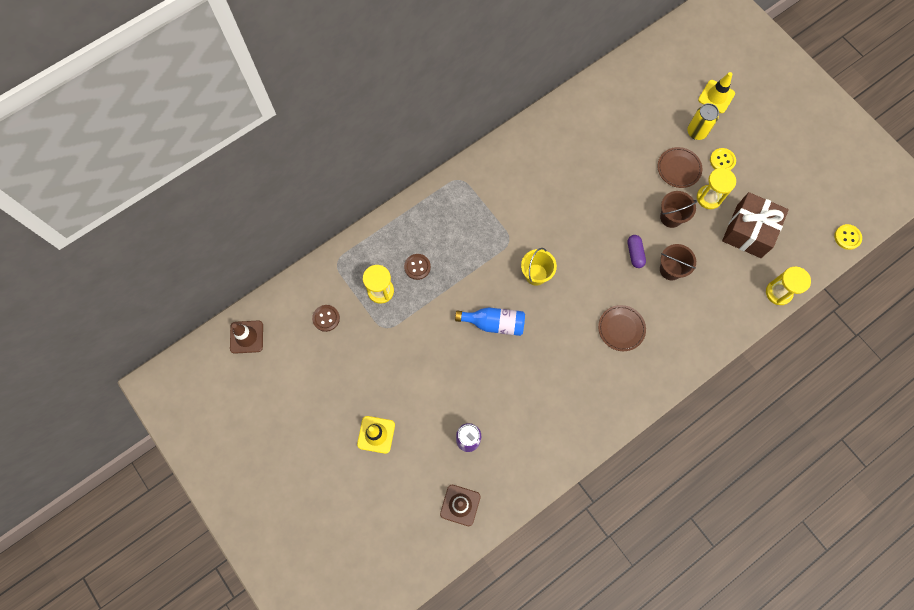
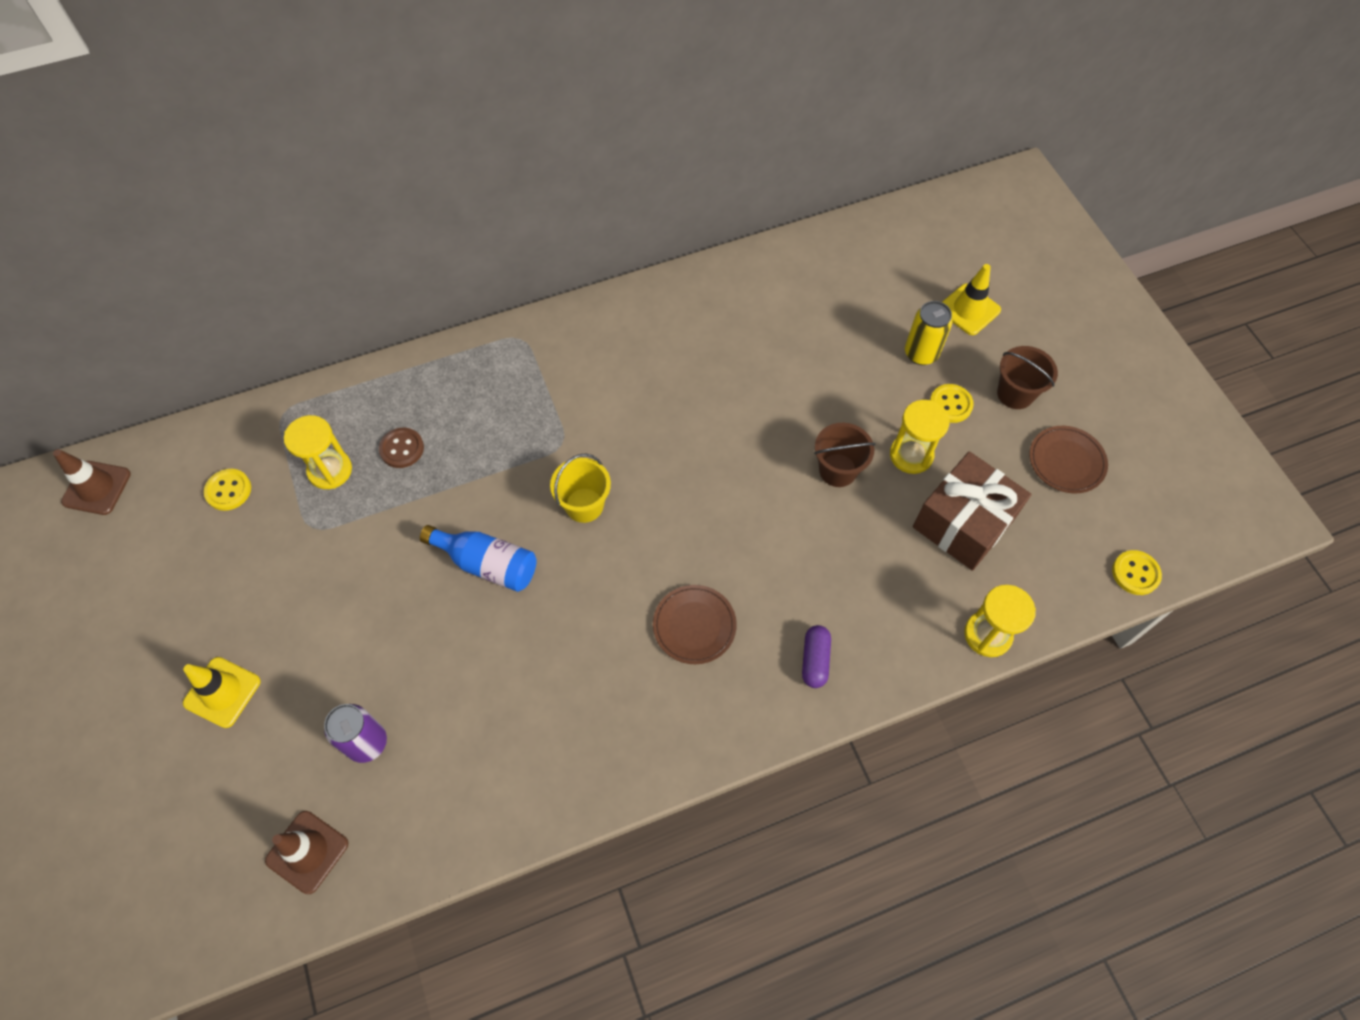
camera: 15 degrees right, 10 degrees down
(326, 318) = (228, 490): brown button -> yellow button
(635, 253) = (758, 512): purple capsule -> purple capsule (815, 660)
(670, 269) = (811, 551): brown bucket -> brown bucket (1015, 393)
(679, 168) = (874, 400): brown plate -> brown plate (1066, 461)

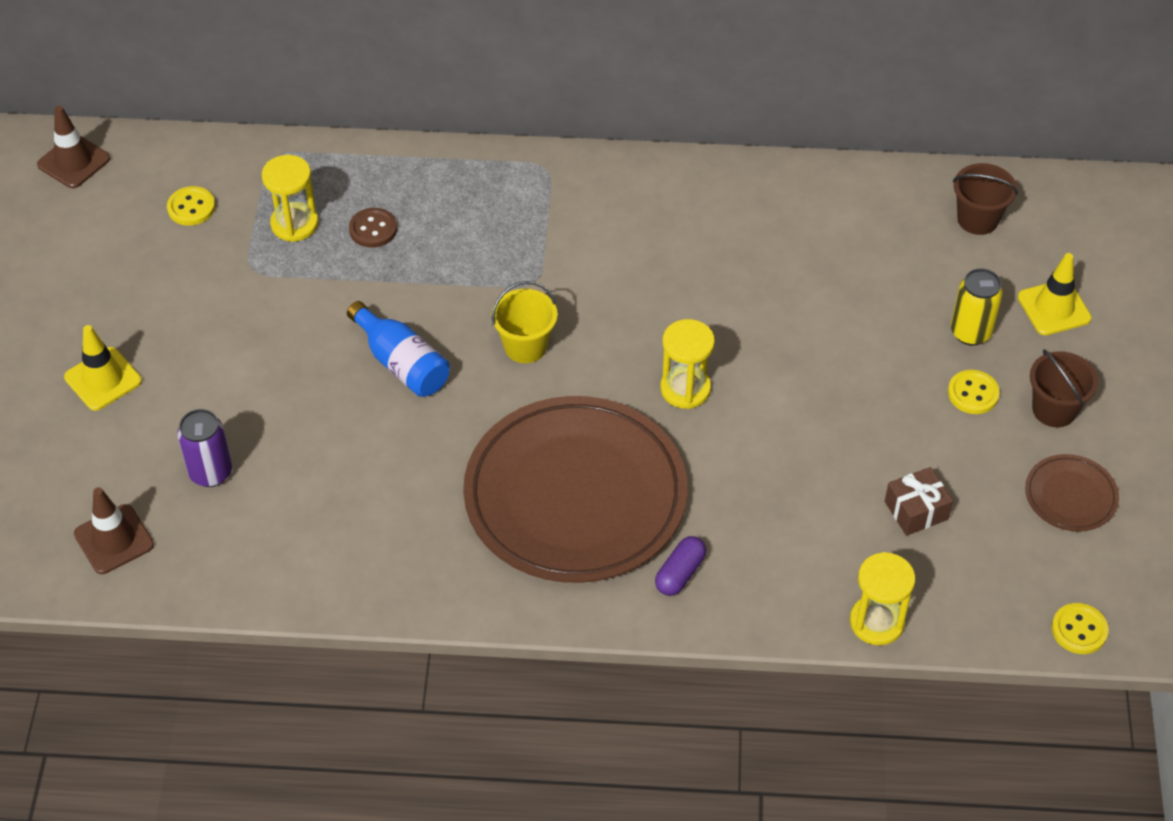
camera: 25 degrees right, 10 degrees down
(694, 625) = (575, 495): brown plate -> brown plate, size x2.41
(838, 470) = (808, 411): brown bucket -> brown bucket (977, 219)
(911, 455) = (898, 426): yellow hourglass -> yellow hourglass (685, 389)
(963, 523) = (916, 510): brown gift -> brown gift, size x0.54

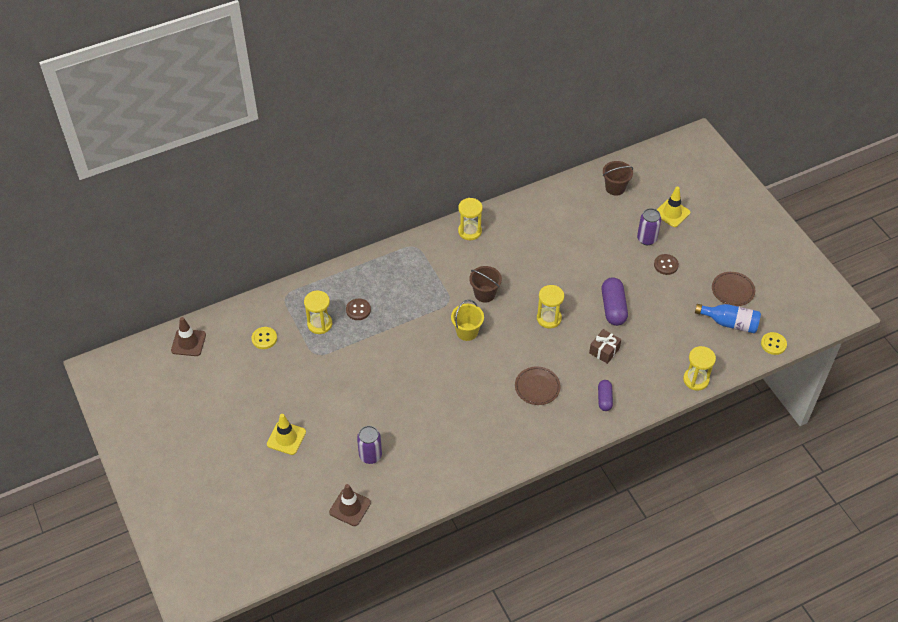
camera: 30 degrees left, 0 degrees up
(401, 363) = (418, 365): blue bottle -> blue bottle (729, 323)
(575, 495) = (537, 387): brown plate -> brown plate, size x0.42
(657, 183) = (469, 231): none -> yellow hourglass
(816, 423) = (613, 308): none -> purple capsule
(916, 510) = (678, 326): brown gift -> brown gift (604, 351)
(970, 332) = (646, 239): yellow can -> purple can
(973, 393) = (666, 265): yellow button -> brown button
(1054, 409) = (702, 257): brown bucket -> brown bucket (485, 294)

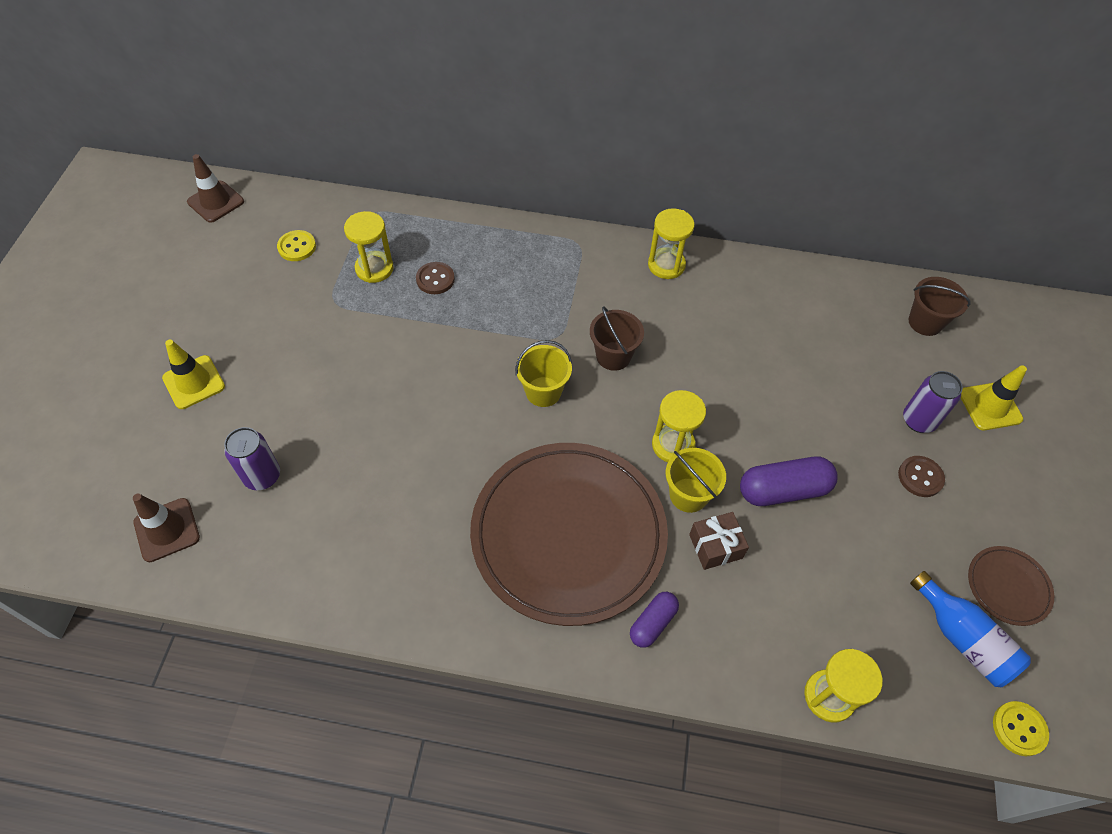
camera: 35 degrees right, 5 degrees up
(537, 387) = (568, 534): brown plate -> brown plate, size x2.41
(574, 336) = (688, 495): none -> yellow bucket
(613, 308) = (783, 490): purple capsule -> purple capsule turned 45 degrees clockwise

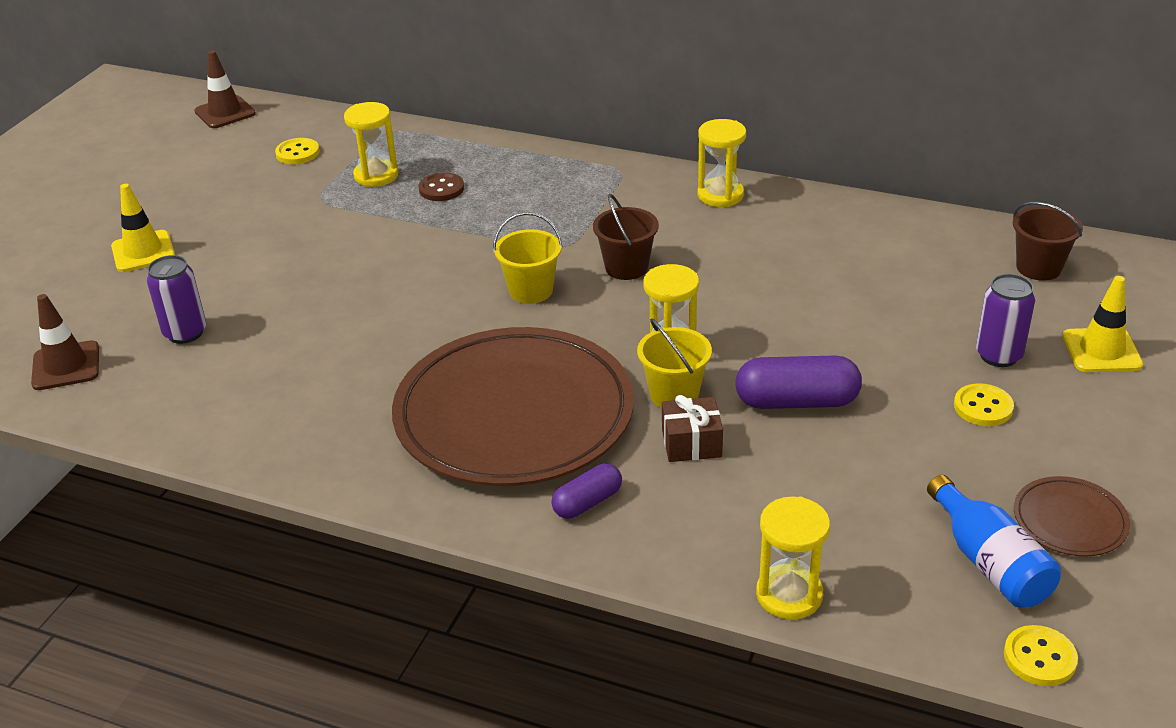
camera: 15 degrees right, 20 degrees down
(920, 477) = (983, 407): brown button -> yellow button

